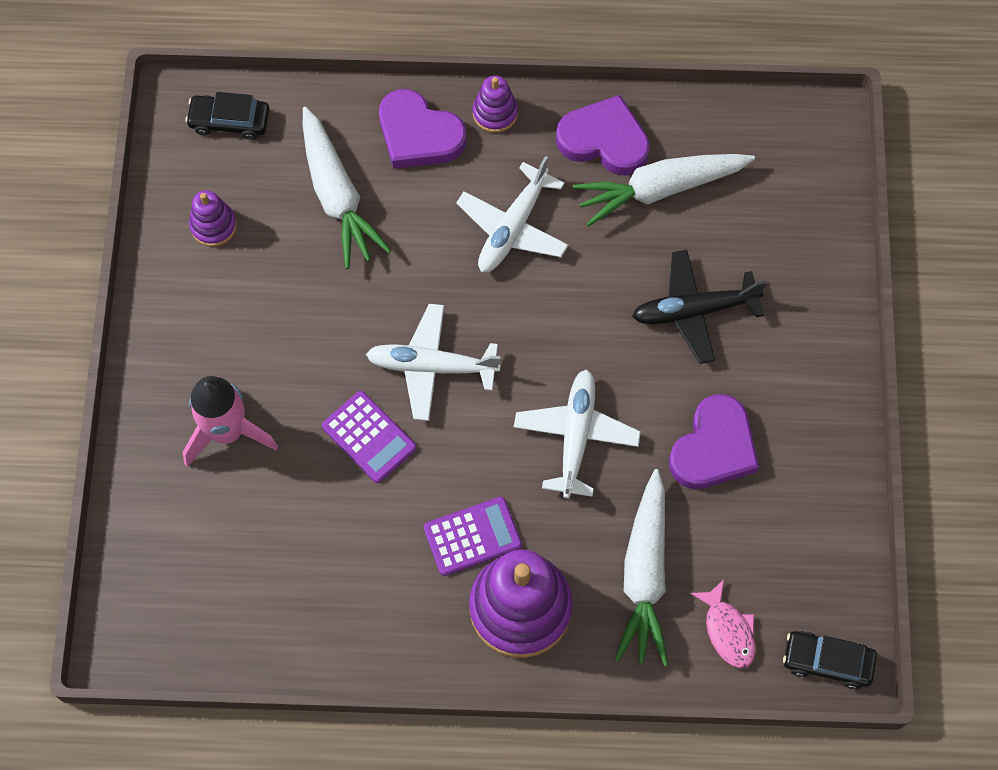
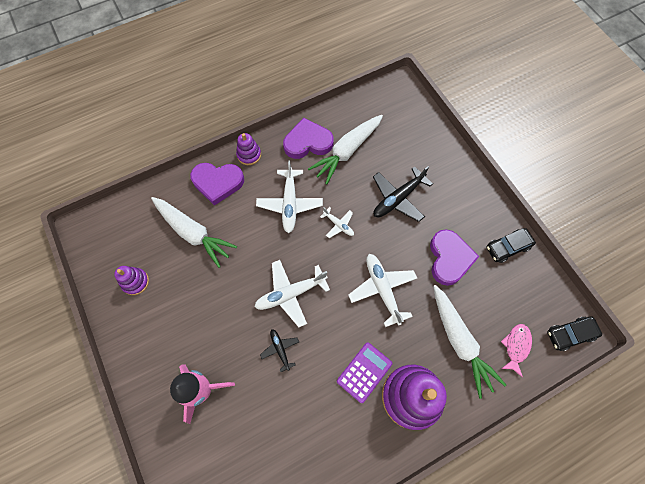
camera: 30 degrees left, 0 degrees up
(229, 121) = (116, 224): black car -> black car (507, 247)
(369, 437) = (280, 349): purple calculator -> black plane
(570, 302) = (338, 225): none -> white plane
(728, 630) = (516, 346): pink fish -> pink fish turned 105 degrees counterclockwise

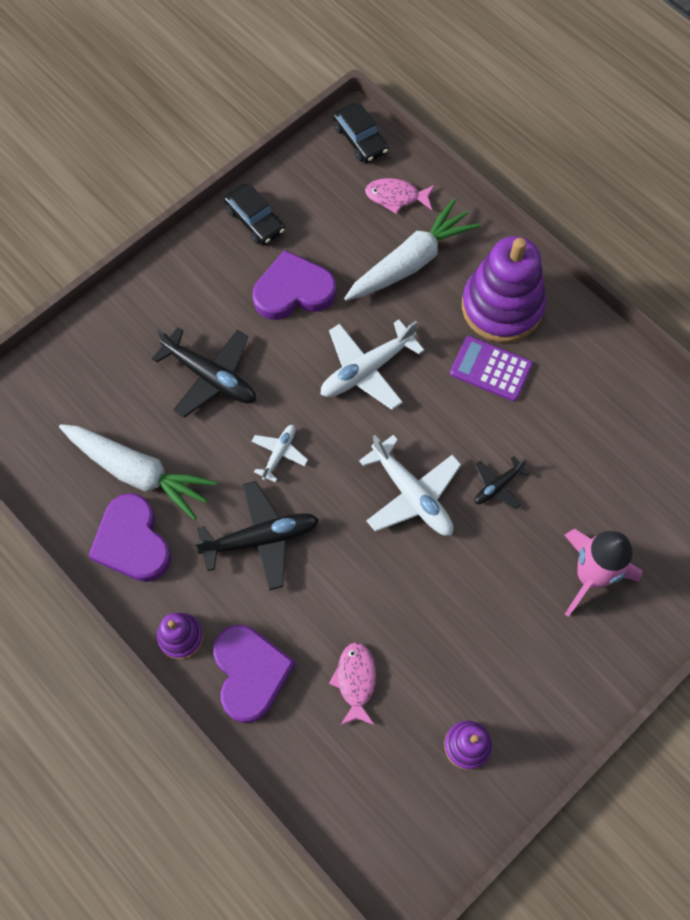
camera: 105 degrees left, 0 degrees up
(193, 233) = (355, 681): white carrot -> pink fish
(290, 204) = (261, 538): white plane -> black plane

